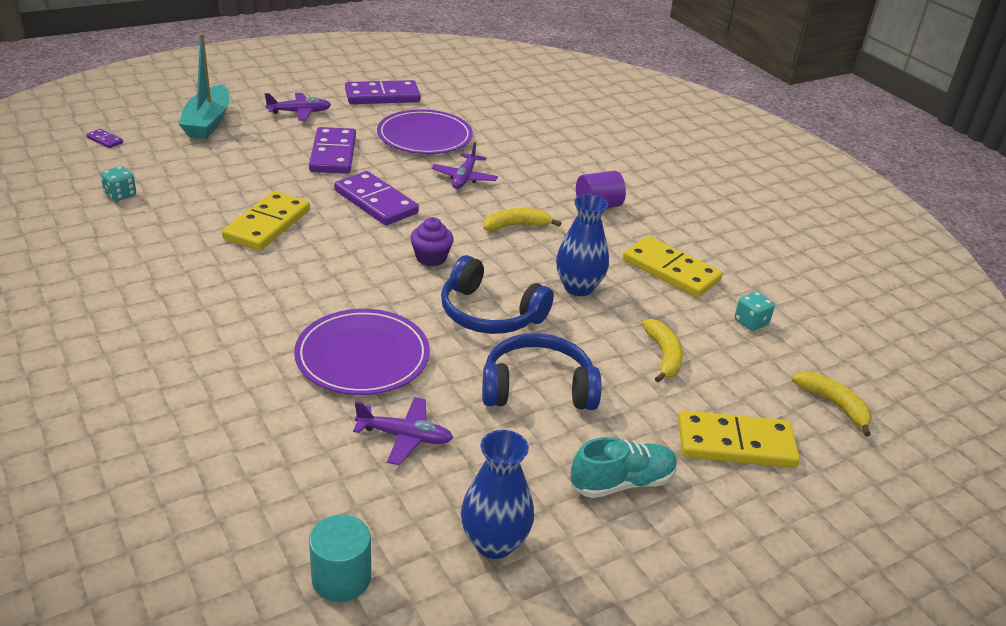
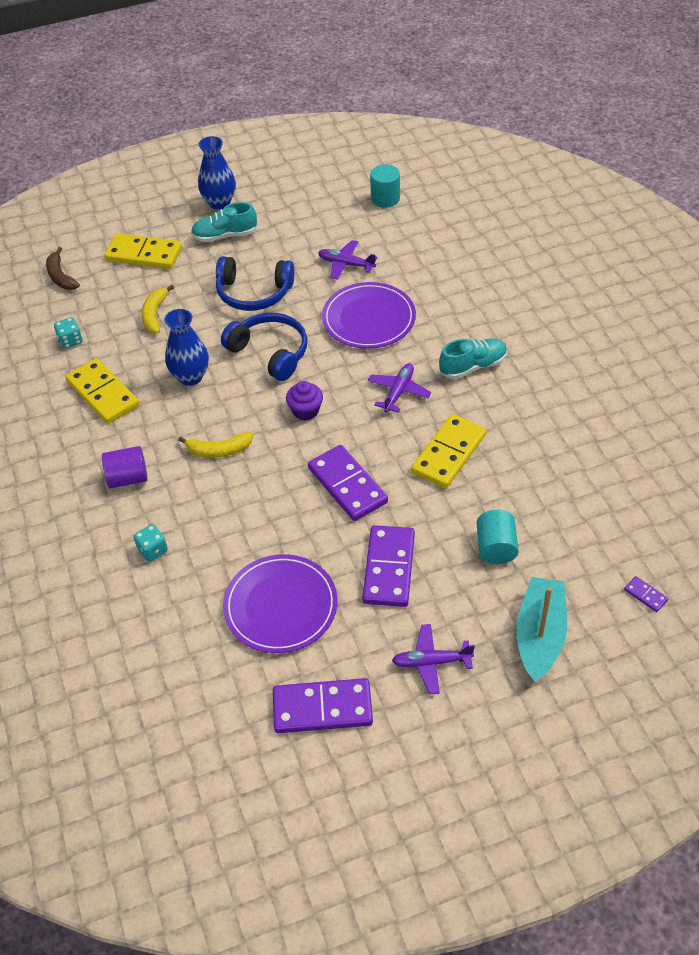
camera: 165 degrees left, 15 degrees up
(120, 195) = (594, 497): turquoise dice -> turquoise dice (153, 550)
(222, 303) = (473, 366): none -> turquoise shoe
(232, 165) = (496, 547): none -> turquoise cylinder
(464, 178) = (251, 524): purple plane -> purple plane (399, 391)
(494, 543) = (306, 210): blue vase -> blue vase (219, 202)
(834, 405) = (61, 276): yellow banana -> brown banana

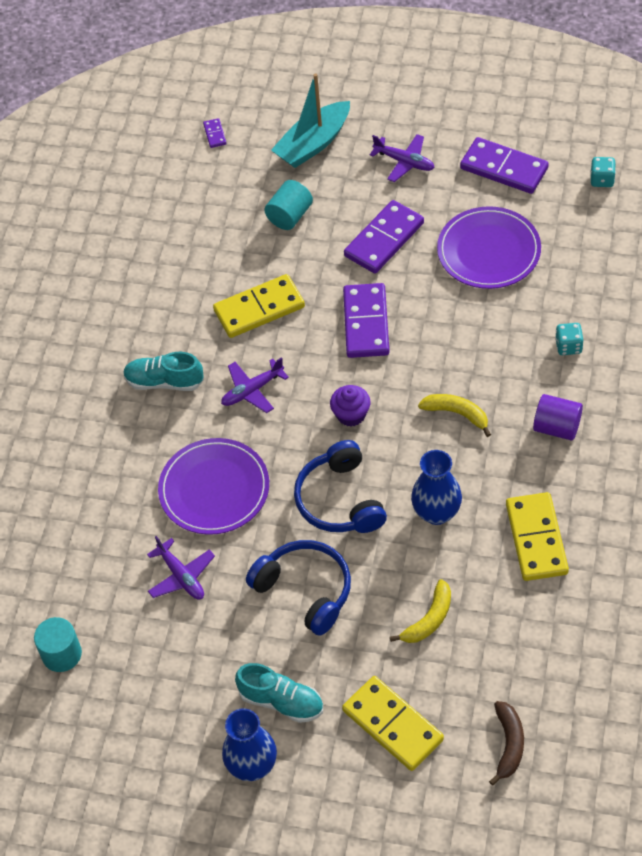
camera: 145 degrees left, 5 degrees up
(70, 341) = (540, 631): turquoise dice -> turquoise dice (602, 180)

